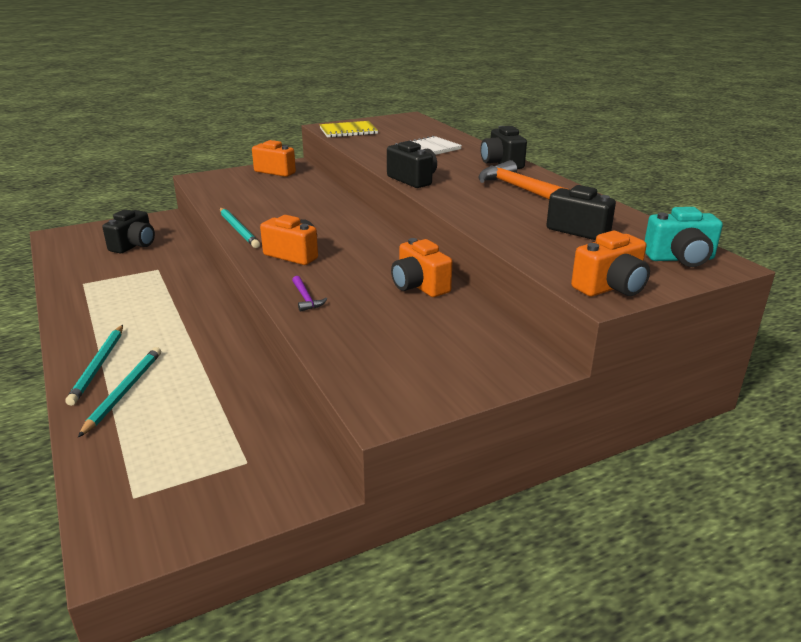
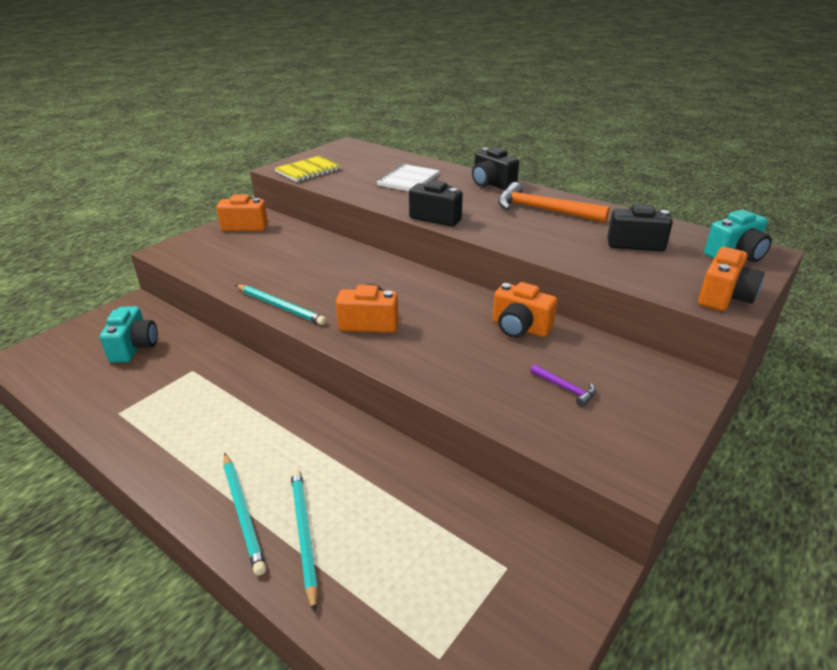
camera: 25 degrees left, 5 degrees up
(134, 245) = (134, 347): black camera -> turquoise camera
(306, 298) = (435, 371): purple hammer -> purple hammer (565, 388)

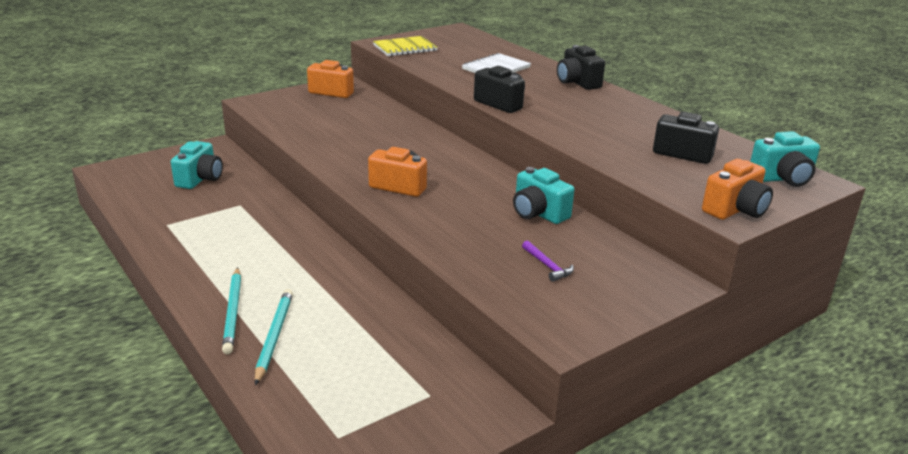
camera: 15 degrees right, 5 degrees down
(280, 306) = (328, 160): turquoise pencil -> none
(520, 328) = (538, 213): orange camera -> turquoise camera
(543, 210) = (612, 112): orange hammer -> none

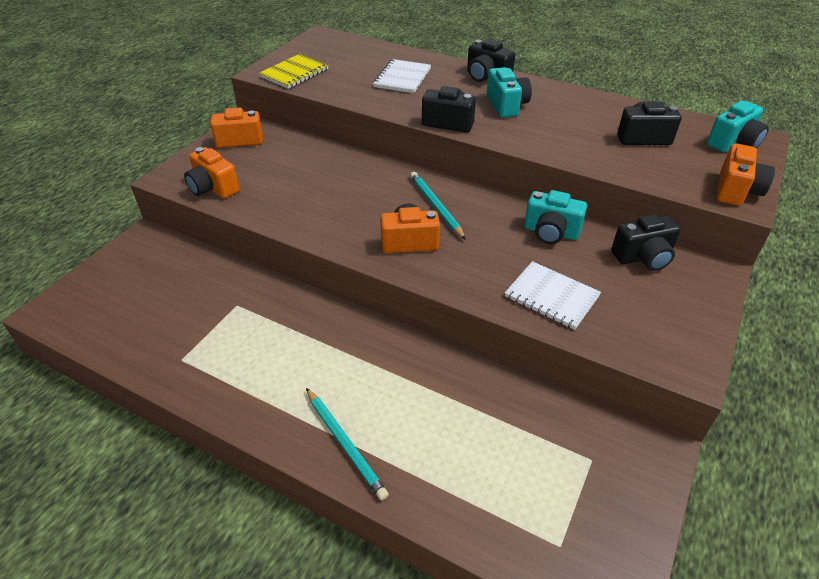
camera: 25 degrees left, 15 degrees up
(200, 179) = (166, 286): turquoise camera -> turquoise camera (506, 105)
(274, 336) = (408, 456): turquoise pencil -> turquoise pencil (435, 206)
(279, 116) = (213, 188): none -> orange camera
(486, 254) = (551, 296): none -> white notebook
(547, 266) = (610, 291): purple hammer -> none
(611, 254) = (643, 257): none -> black camera

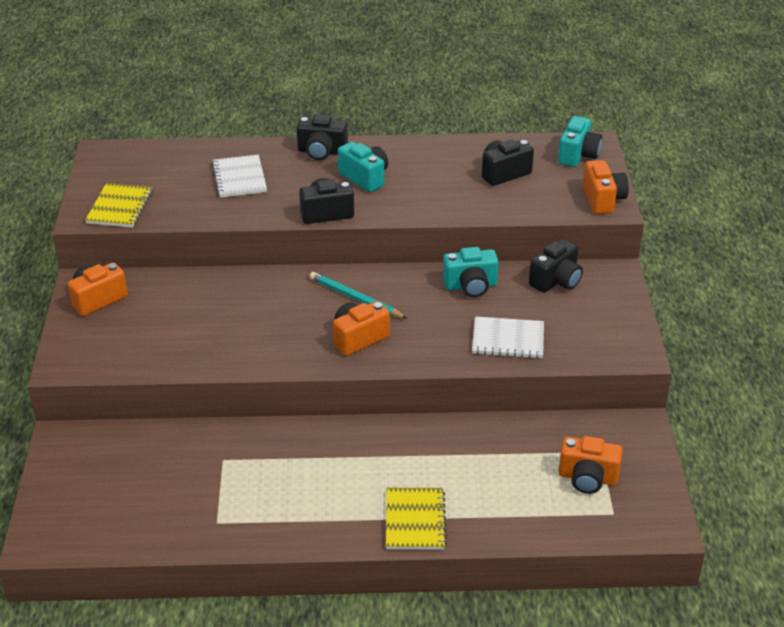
camera: 30 degrees left, 5 degrees down
(213, 188) = (123, 358): orange camera -> orange camera (587, 478)
(345, 444) = (415, 520): turquoise pencil -> yellow notebook

